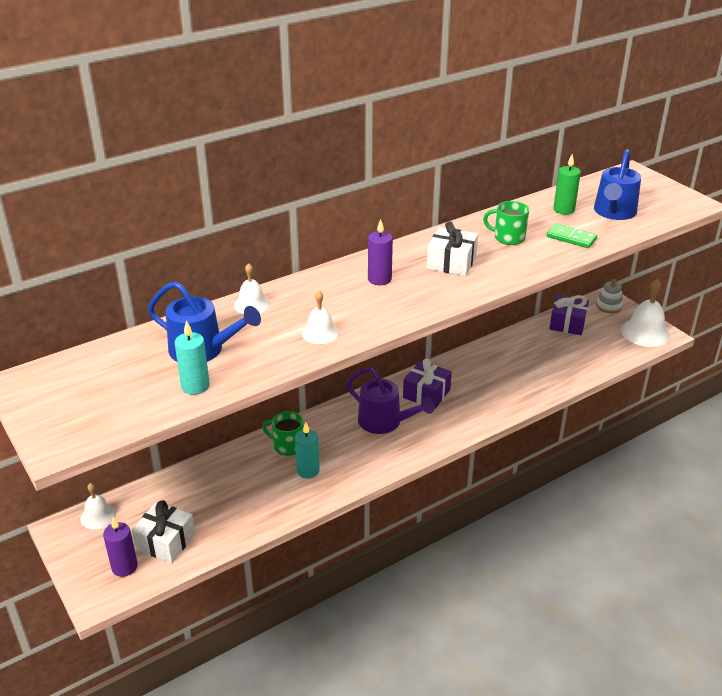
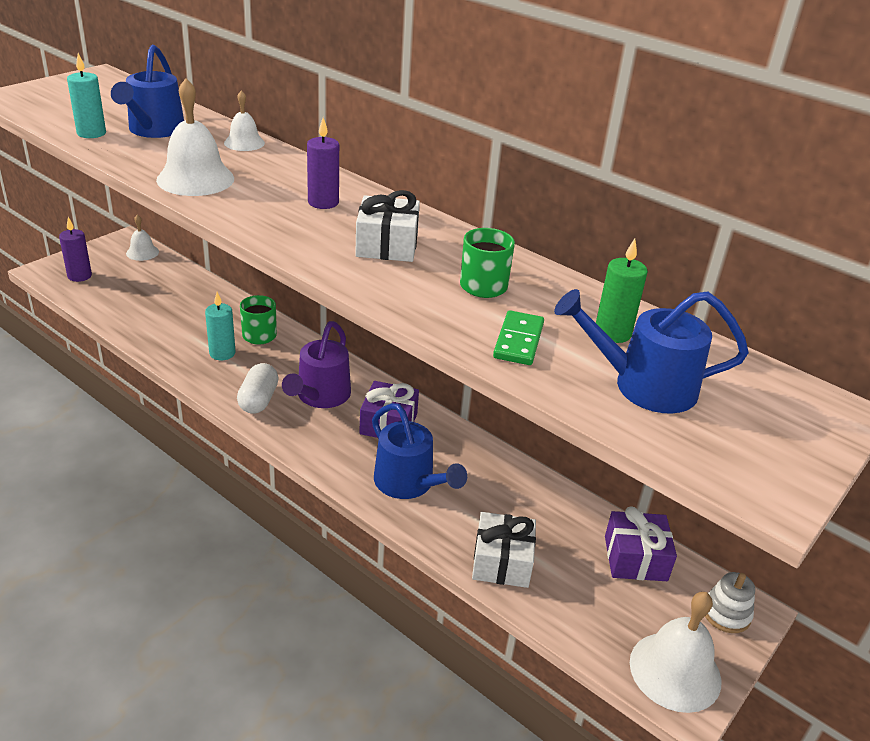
camera: 70 degrees right, 0 degrees up
(165, 542) = (111, 290): white gift -> white gift (502, 562)
(320, 333) = (195, 179): white bell -> white bell, size x1.74
(380, 455) = (258, 400): none -> white capsule
(491, 395) = (409, 484): none -> blue watering can

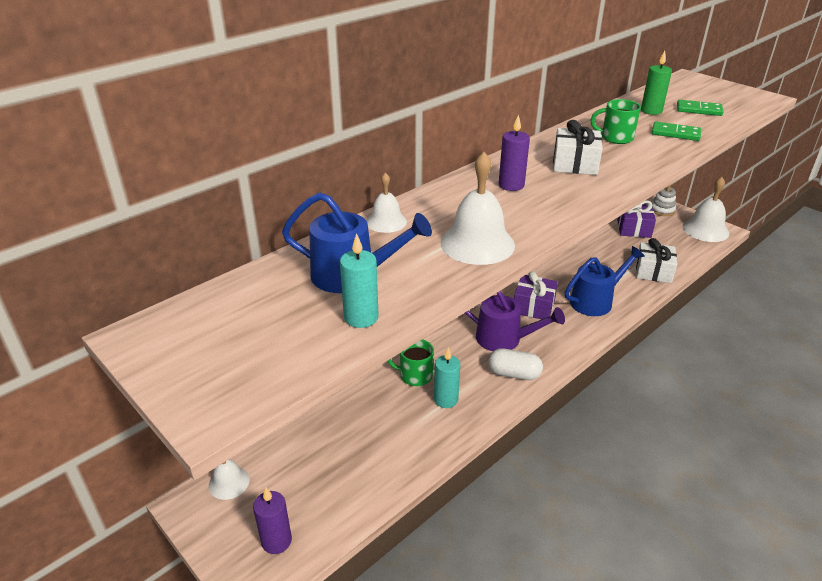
camera: 80 degrees left, 0 degrees up
(643, 386) = (699, 110): blue watering can -> green domino

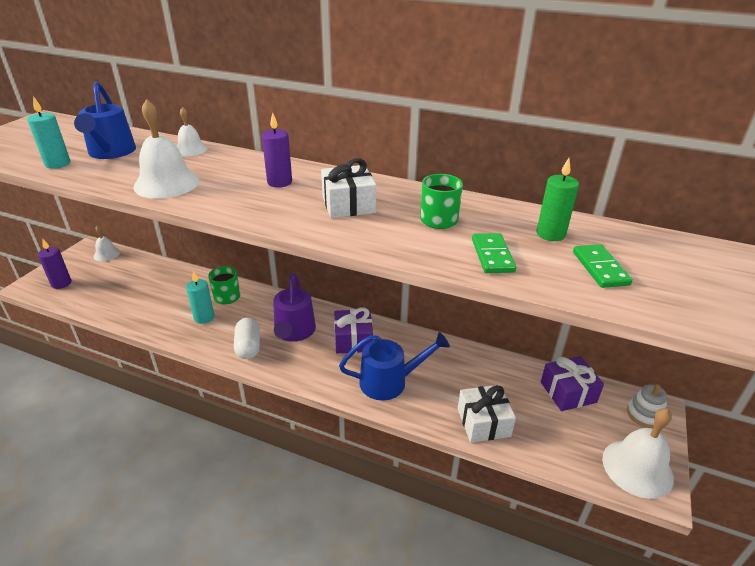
camera: 65 degrees right, 0 degrees up
(596, 301) = (390, 381): blue watering can -> blue watering can turned 45 degrees counterclockwise

